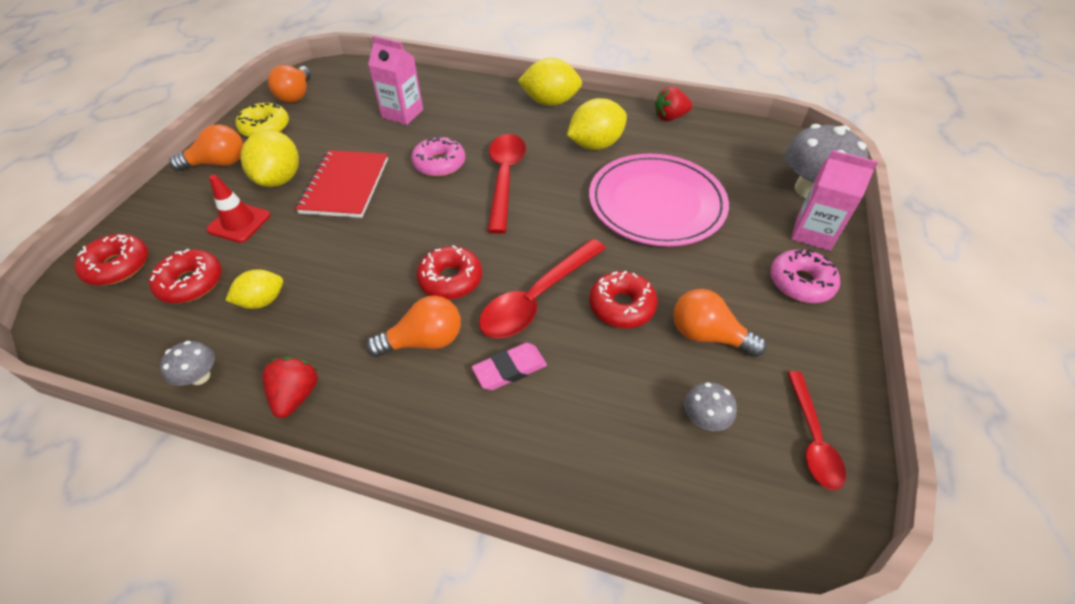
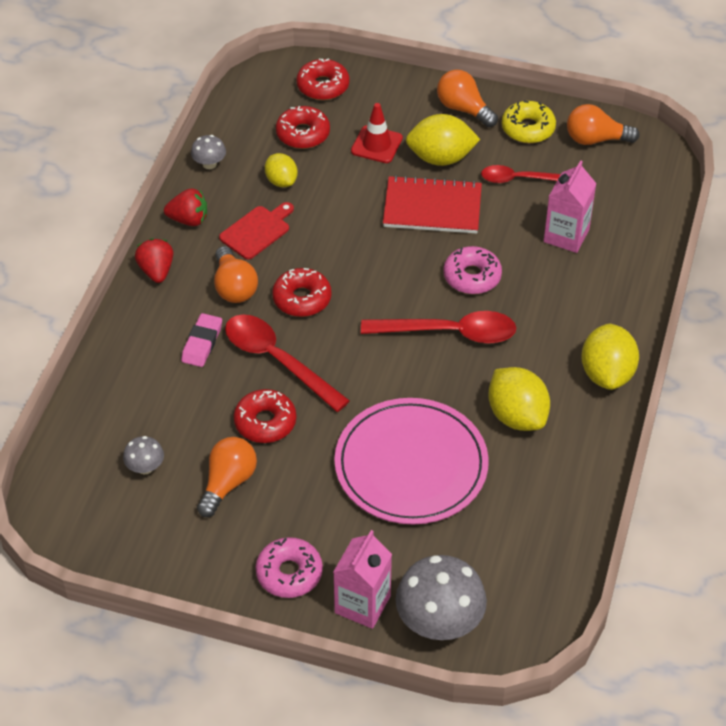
camera: 90 degrees right, 0 degrees up
(218, 163) = (464, 109): orange light bulb -> orange light bulb turned 150 degrees clockwise
(338, 321) = (257, 231): none -> red cutting board
(510, 369) = (202, 343): pink eraser -> pink eraser turned 45 degrees clockwise
(670, 117) = (584, 499): red strawberry -> red strawberry (156, 271)
(812, 438) = (120, 537): red spoon -> red spoon (519, 179)

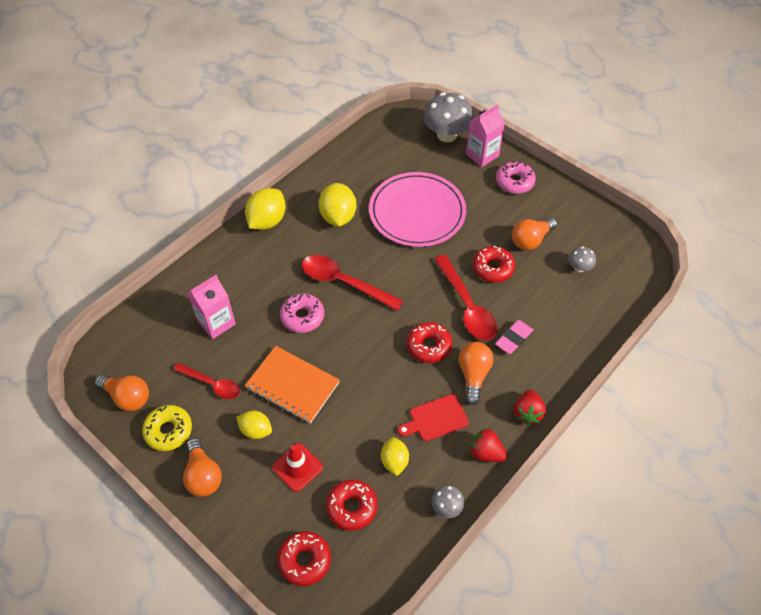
camera: 155 degrees left, 5 degrees up
(432, 207) = (292, 385): red notebook -> orange notebook
(441, 158) = (256, 430): yellow lemon -> yellow lemon, size x0.61

